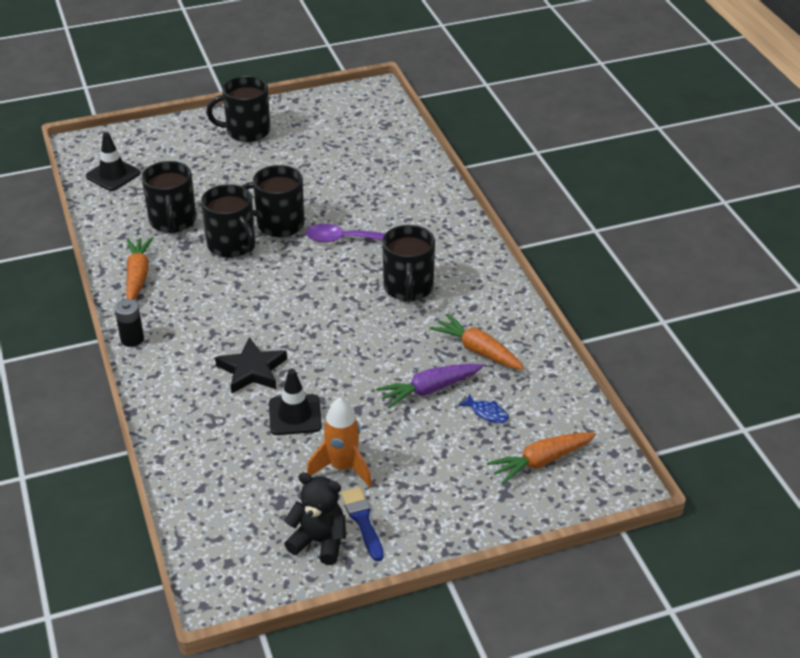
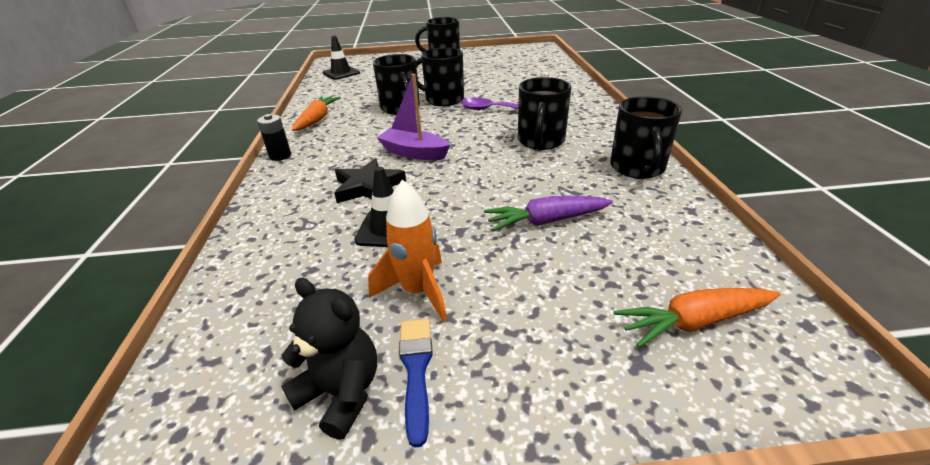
camera: 15 degrees right, 5 degrees down
(172, 221) = (365, 94): black mug -> black mug (637, 168)
(279, 319) = (414, 153): none -> purple boat
(477, 350) = (606, 191): orange carrot -> none
(487, 413) = (614, 252): blue fish -> none

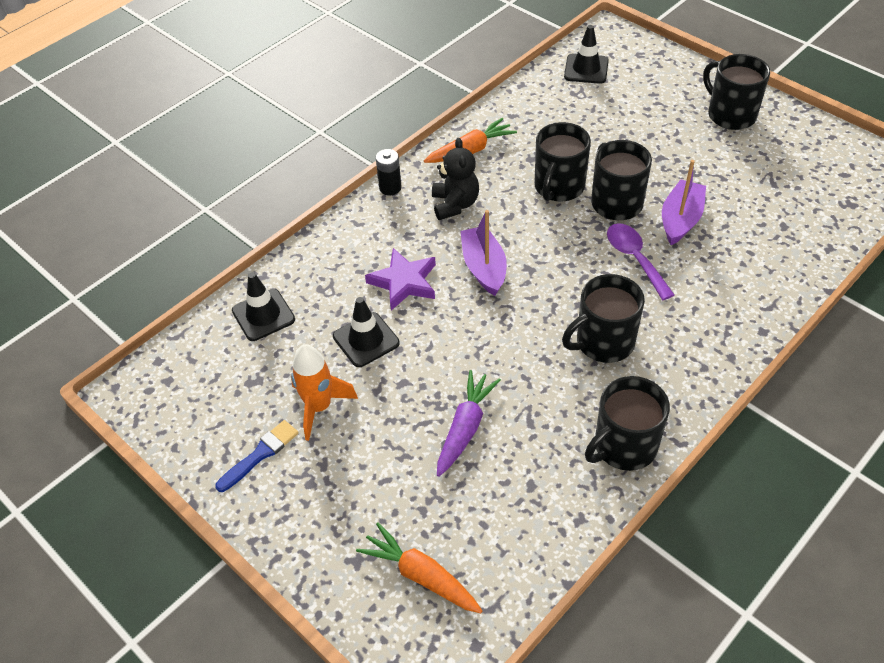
camera: 50 degrees right, 15 degrees up
(262, 274) = (263, 315): none -> black traffic cone
(341, 393) = (219, 433): black teddy bear -> black teddy bear (455, 204)
(368, 186) = (404, 282): black star -> purple star
(487, 91) = (680, 220): none -> purple boat
(546, 221) = (465, 428): purple carrot -> purple carrot turned 75 degrees clockwise

